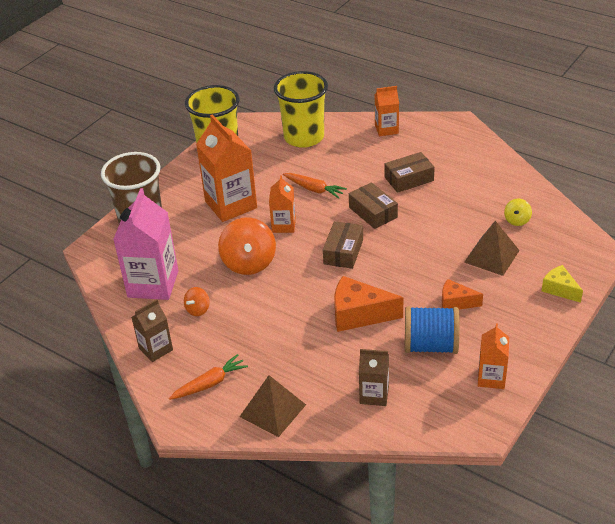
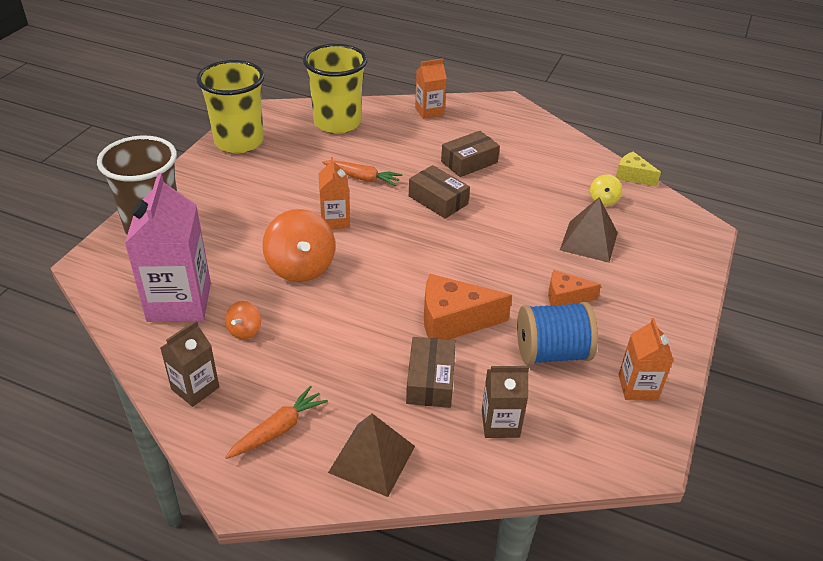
camera: 15 degrees left, 0 degrees up
(231, 205) = (264, 200): orange carton -> none
(343, 252) = (414, 247): brown box -> brown box (430, 381)
(559, 289) = (678, 274): yellow cheese -> yellow cheese (632, 176)

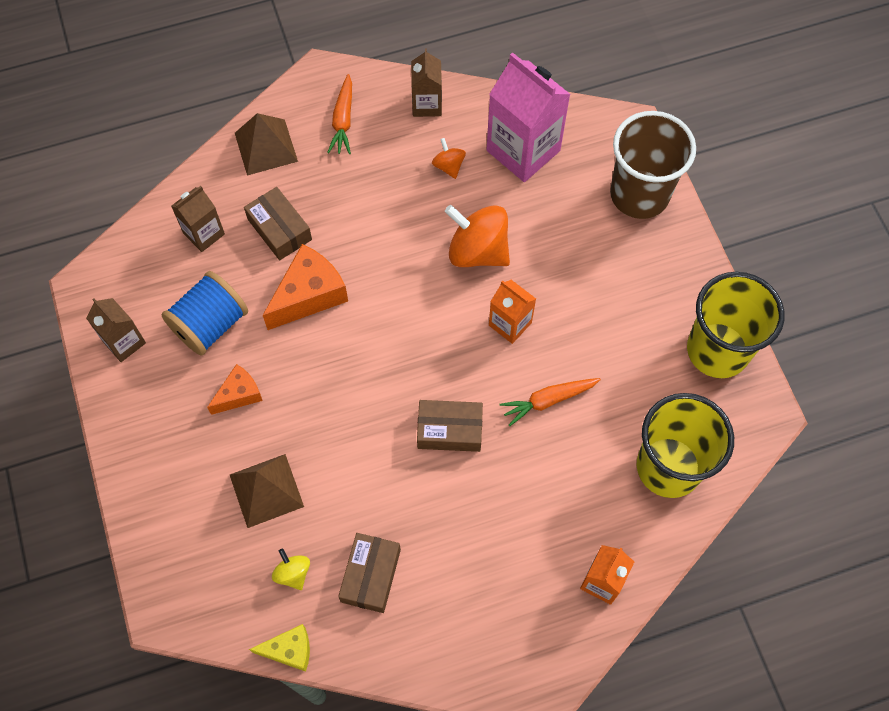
camera: 140 degrees right, 25 degrees up
(469, 162) = (474, 520): brown box -> brown box (370, 575)
(637, 387) = (124, 342): orange carton -> brown carton

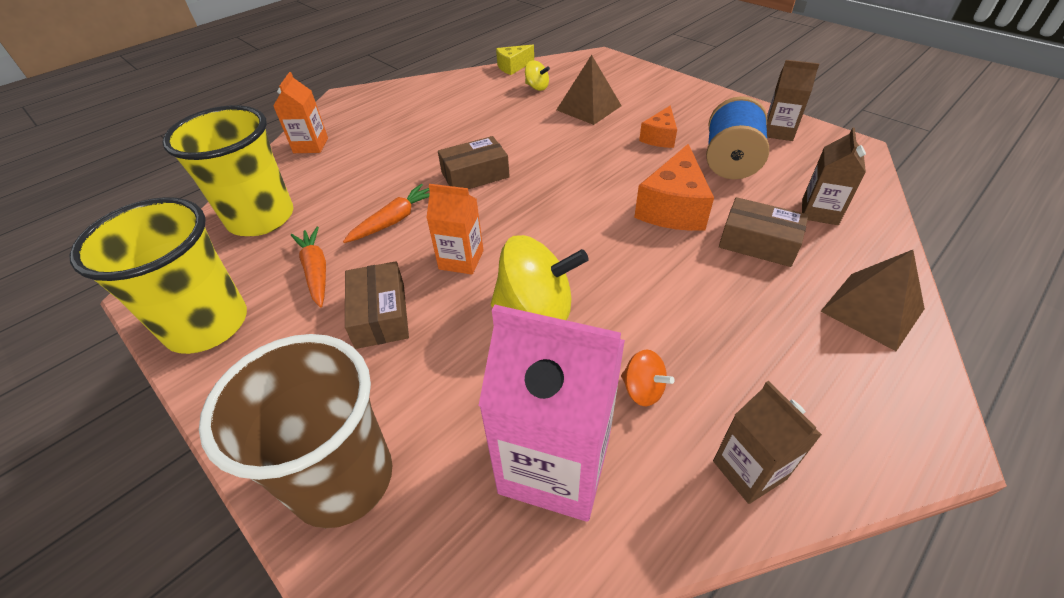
camera: 155 degrees right, 20 degrees down
(343, 120) = (830, 386): orange carrot -> orange carrot (316, 271)
(370, 575) = (485, 100): brown box -> brown box (380, 315)
(477, 251) = (537, 309): orange spinning top -> yellow spinning top

